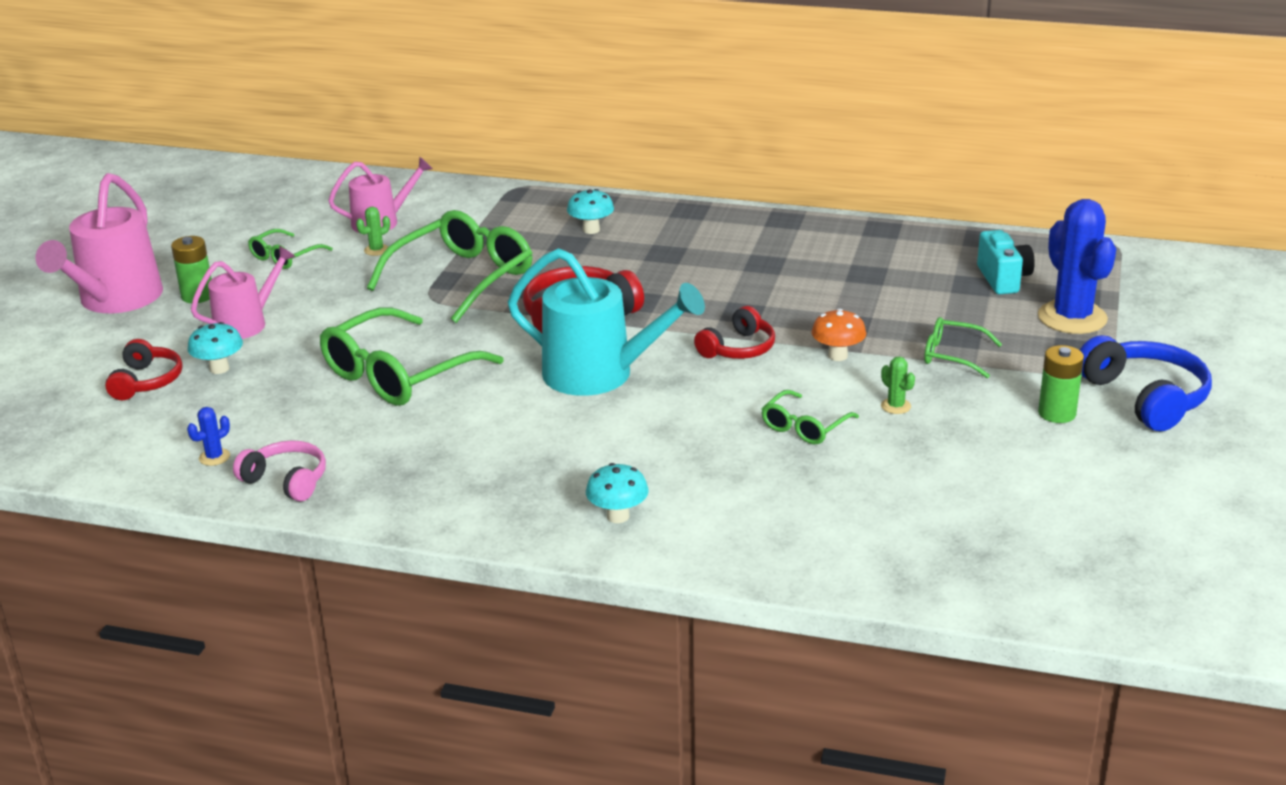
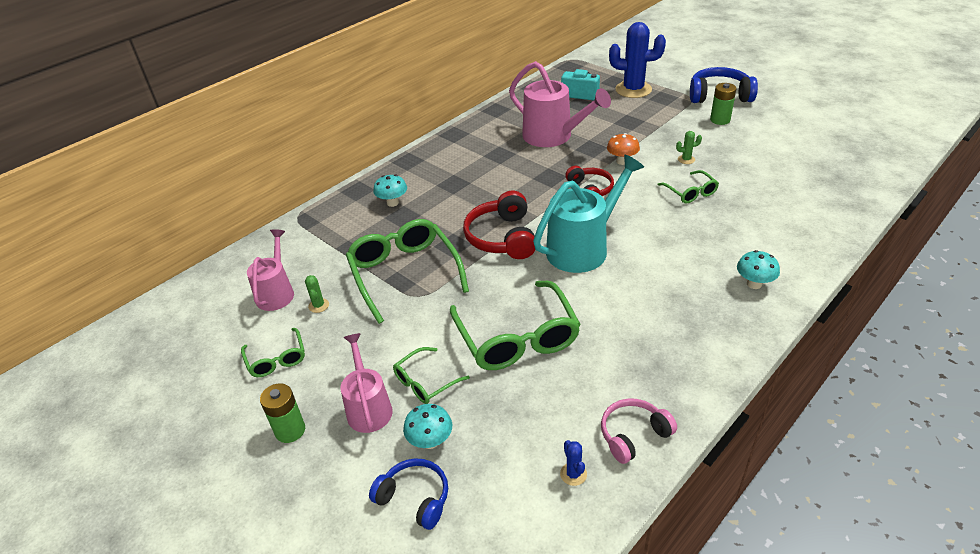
camera: 60 degrees left, 10 degrees up
(115, 300) = (241, 494): pink watering can -> pink watering can (553, 136)
(146, 381) = (414, 498): red headphones -> blue headphones
(952, 355) = (646, 129): green glasses -> green glasses (425, 382)

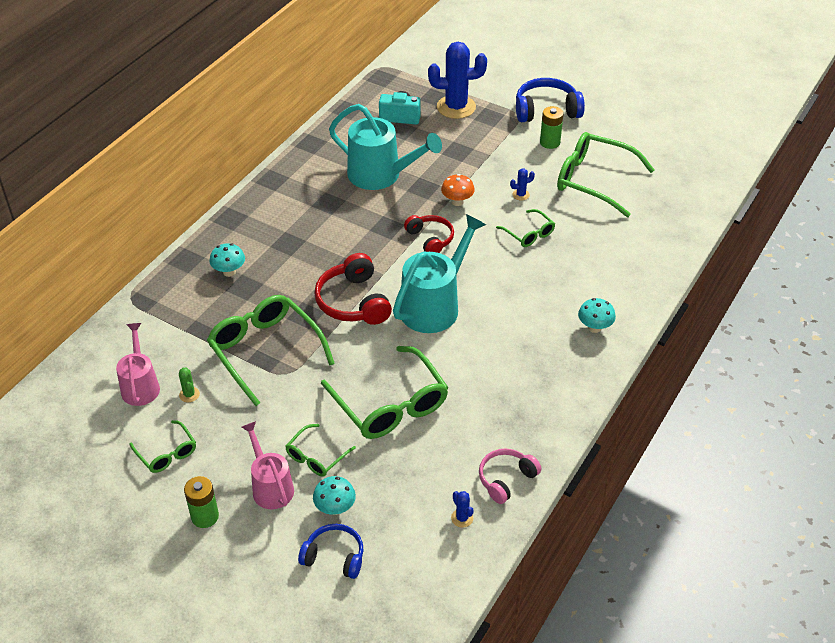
camera: 15 degrees left, 5 degrees up
(553, 136) = (381, 175): pink watering can -> turquoise watering can
(686, 159) = (521, 195): green cactus -> blue cactus
(762, 152) = (593, 180): none -> green glasses

